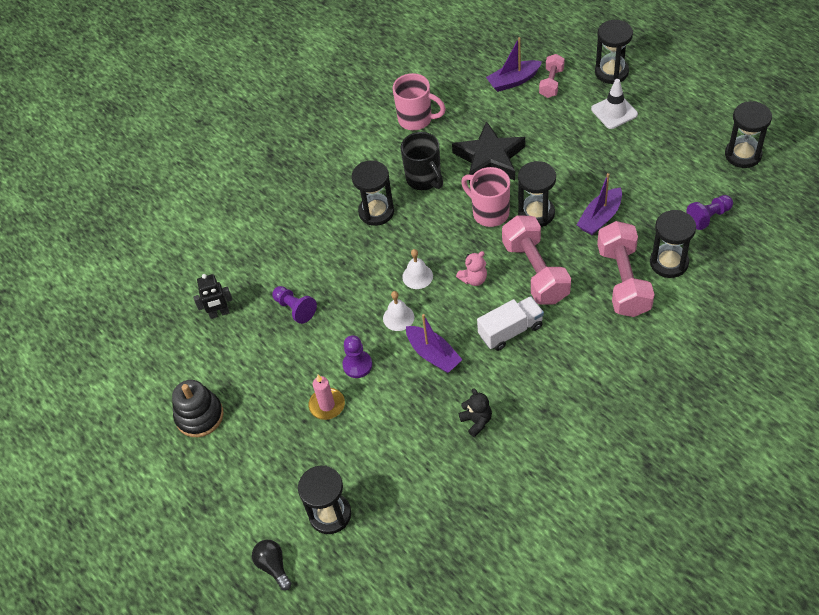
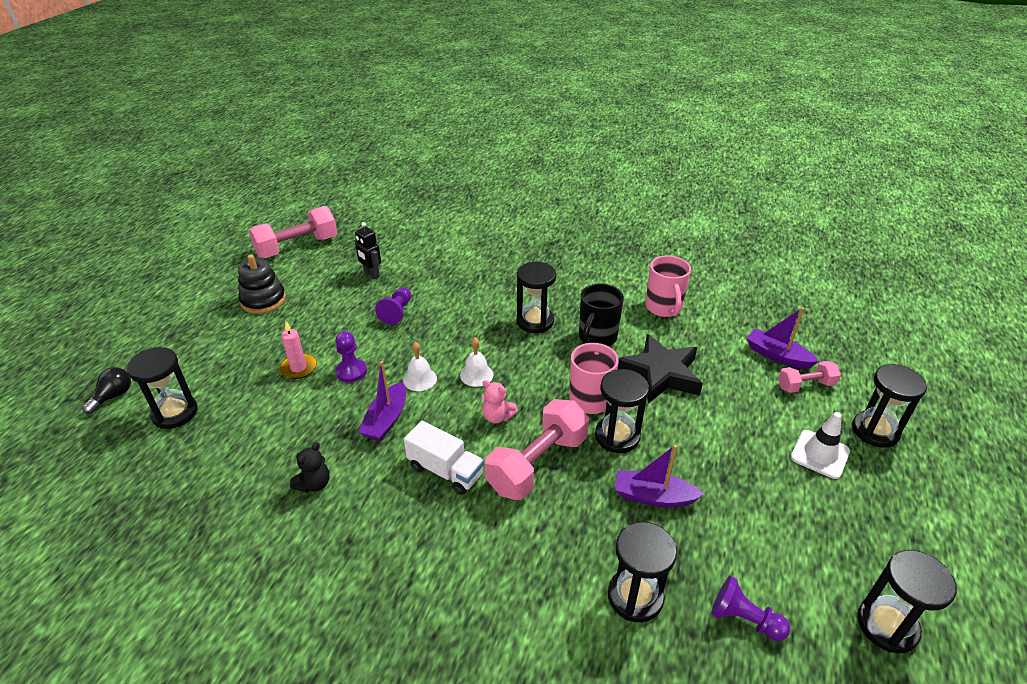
camera: 55 degrees right, 15 degrees down
(623, 281) = (575, 554): pink dumbbell -> pink dumbbell (297, 247)

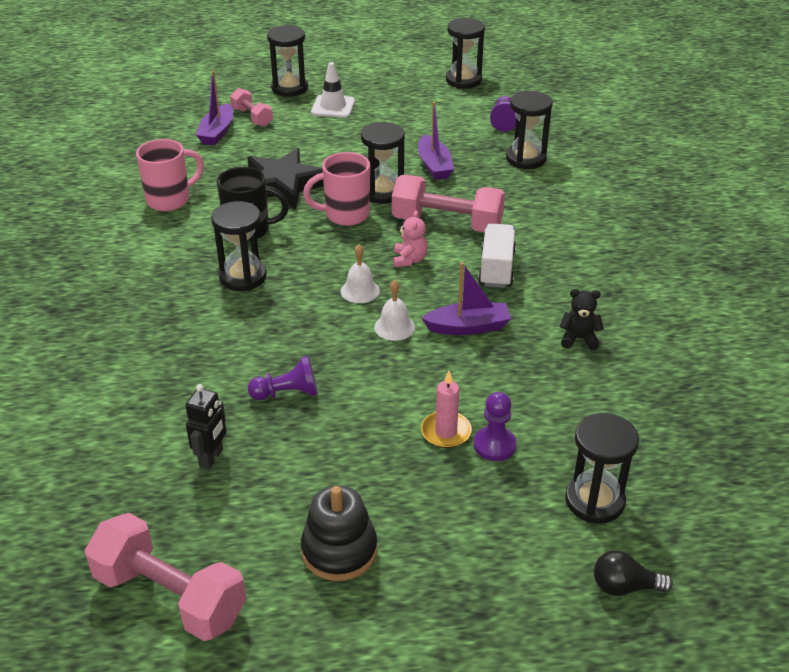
camera: 115 degrees left, 0 degrees up
(351, 371) = (420, 384): purple pawn -> purple pawn (494, 445)

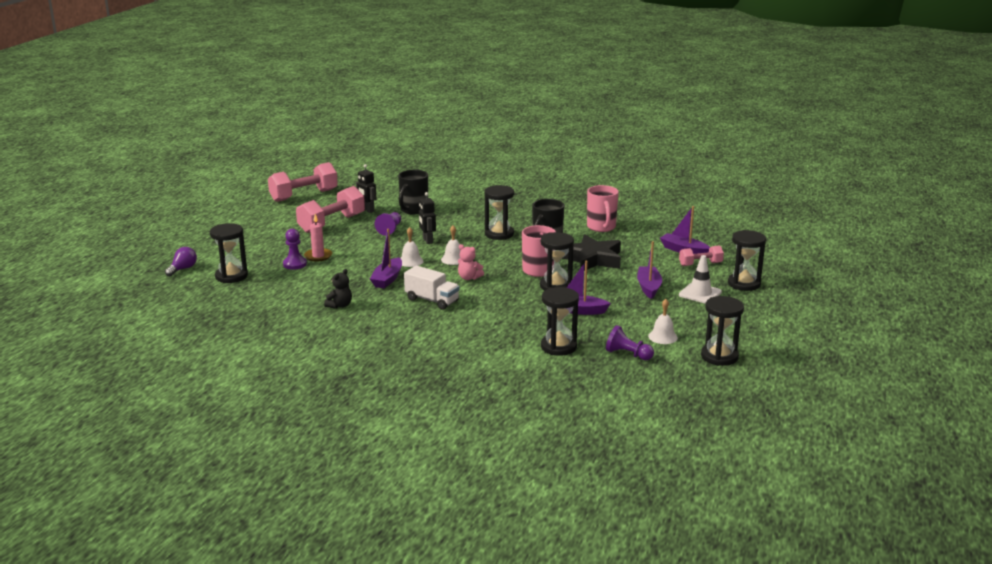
camera: 115 degrees right, 15 degrees down
(184, 398) = (413, 210): none -> black mug
(309, 336) = (427, 241): none -> black robot
(339, 136) = (648, 287): none -> purple boat
(339, 550) = (283, 223): black stacking toy -> none
(447, 224) = (497, 297): pink dumbbell -> pink dumbbell (332, 223)
(450, 111) = (662, 337): none -> white bell
(624, 587) = (183, 269): black light bulb -> purple light bulb

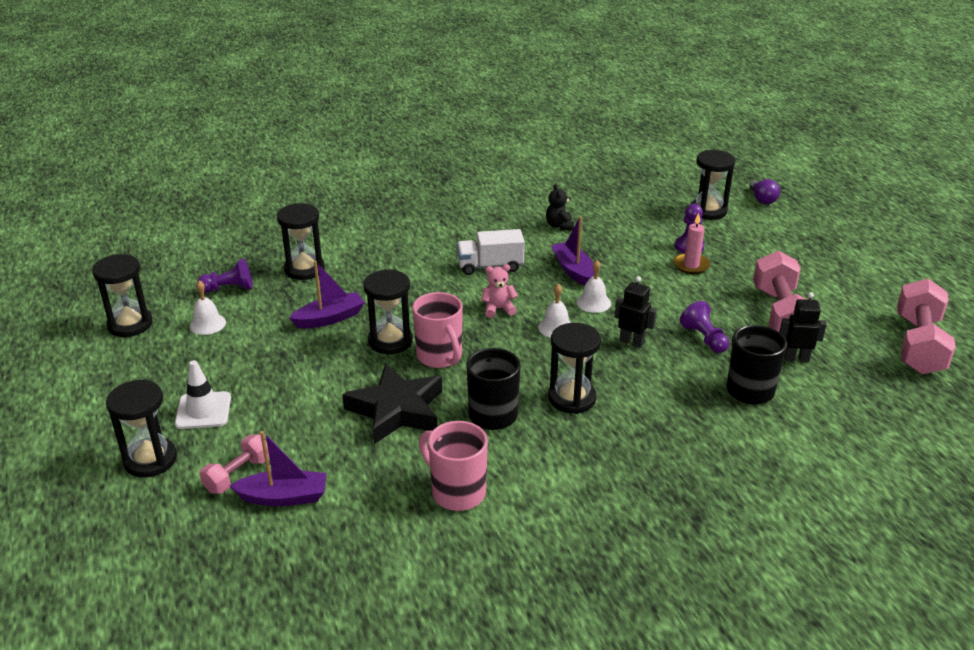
camera: 140 degrees right, 10 degrees up
(648, 287) = (278, 391): purple boat -> none

